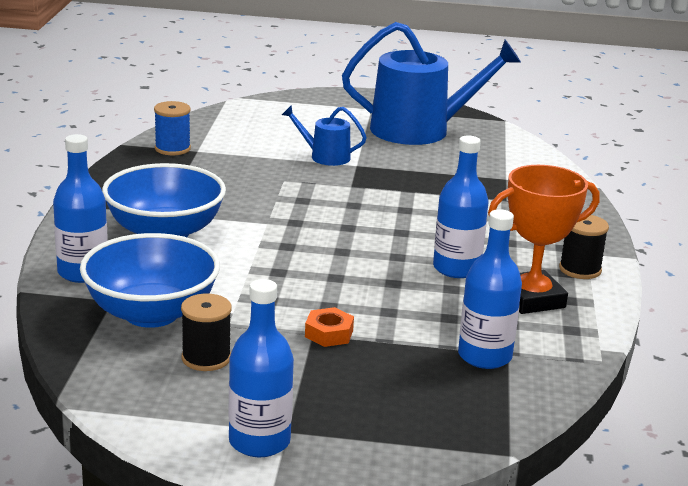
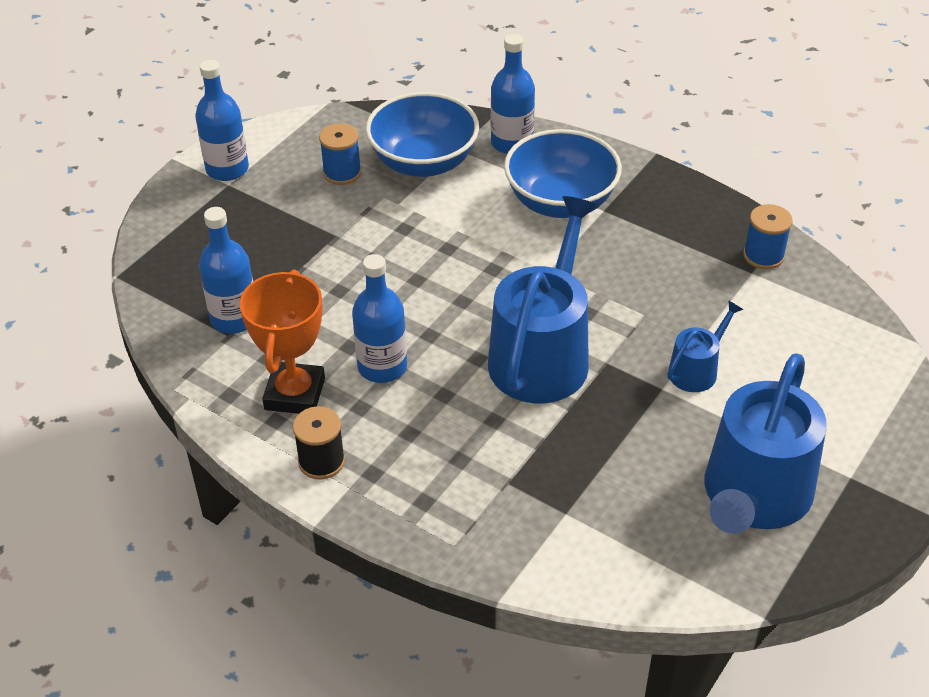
camera: 120 degrees right, 20 degrees up
(206, 358) = (342, 173): black spool -> blue spool
(329, 333) = (330, 244): orange nut -> none
(368, 209) = (542, 354): none -> blue watering can

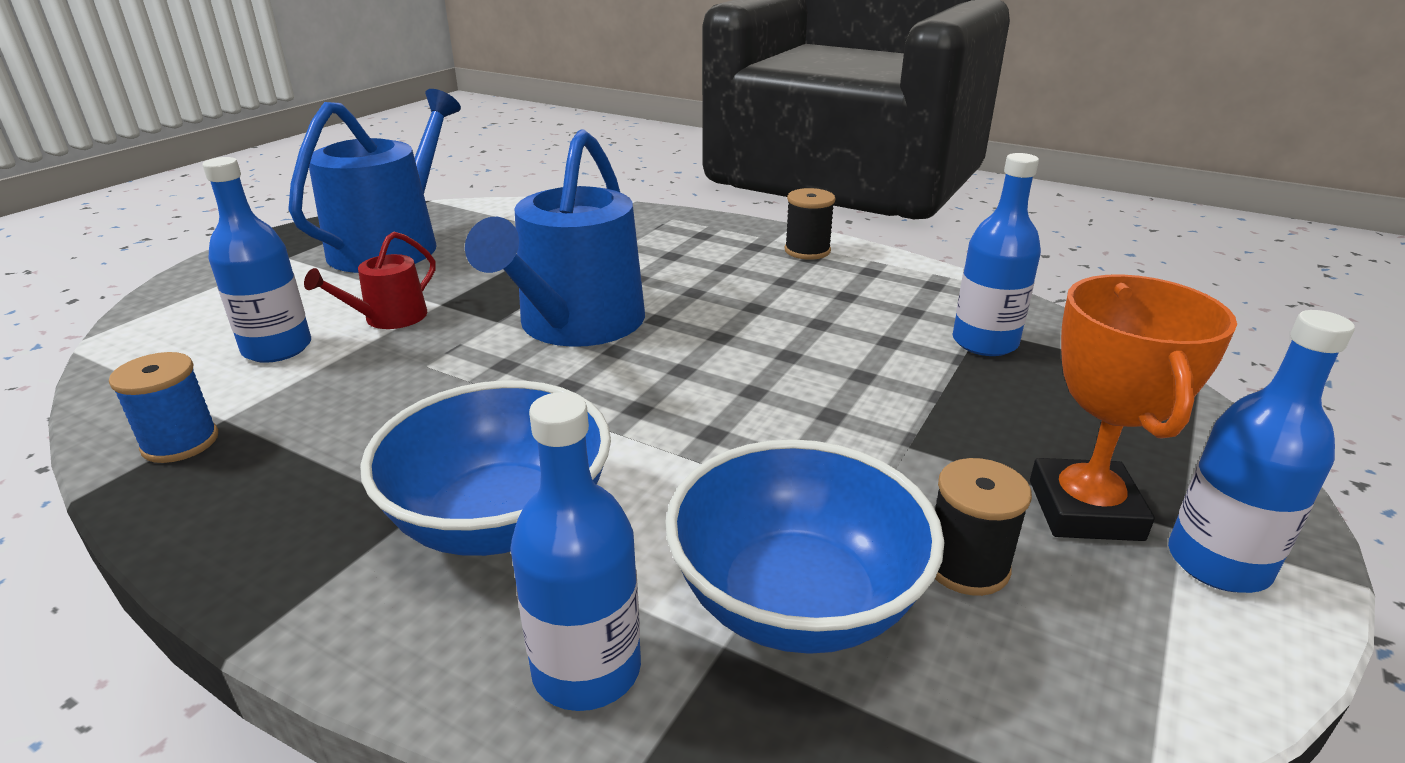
camera: 175 degrees right, 15 degrees down
(295, 394) = (861, 287): orange trophy -> orange trophy (1085, 510)
(342, 173) = (966, 565): blue spool -> black spool
(382, 367) = (771, 309): blue bottle -> blue bottle (277, 348)
(697, 370) = (388, 318): blue watering can -> red watering can

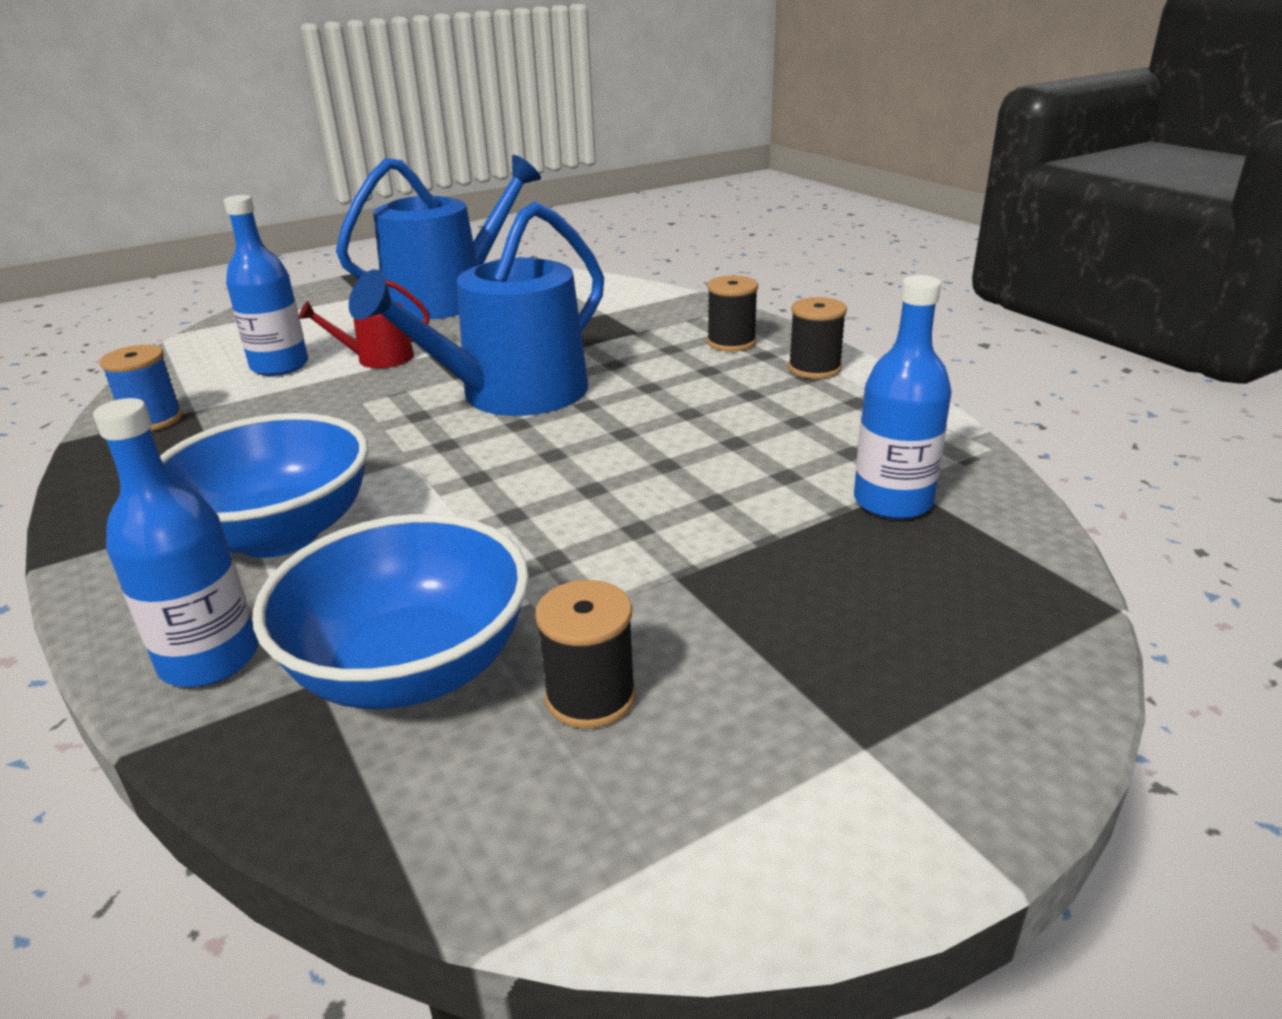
camera: 30 degrees right, 0 degrees up
(716, 241) = (731, 342): none -> black spool
(1085, 510) = (779, 692): orange trophy -> none
(1218, 563) = (860, 793): blue bottle -> none

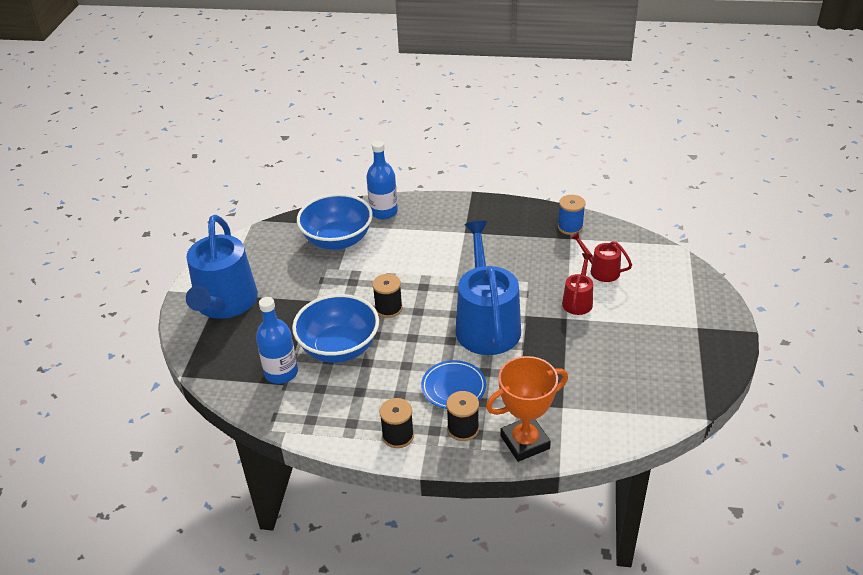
camera: 130 degrees right, 10 degrees up
(278, 534) = (436, 236): blue bowl -> blue bowl (339, 348)
(280, 366) = (601, 270): blue bottle -> red watering can
(448, 298) = (656, 357): blue watering can -> blue watering can (224, 303)
(590, 697) = (290, 262): black spool -> black spool (388, 308)
(675, 370) = (453, 387): none -> blue plate
(690, 312) = (525, 442): none -> orange trophy

